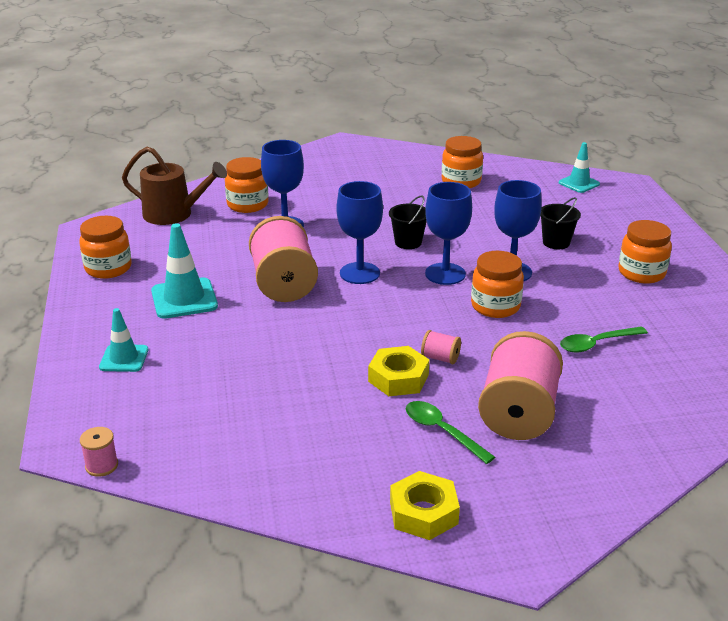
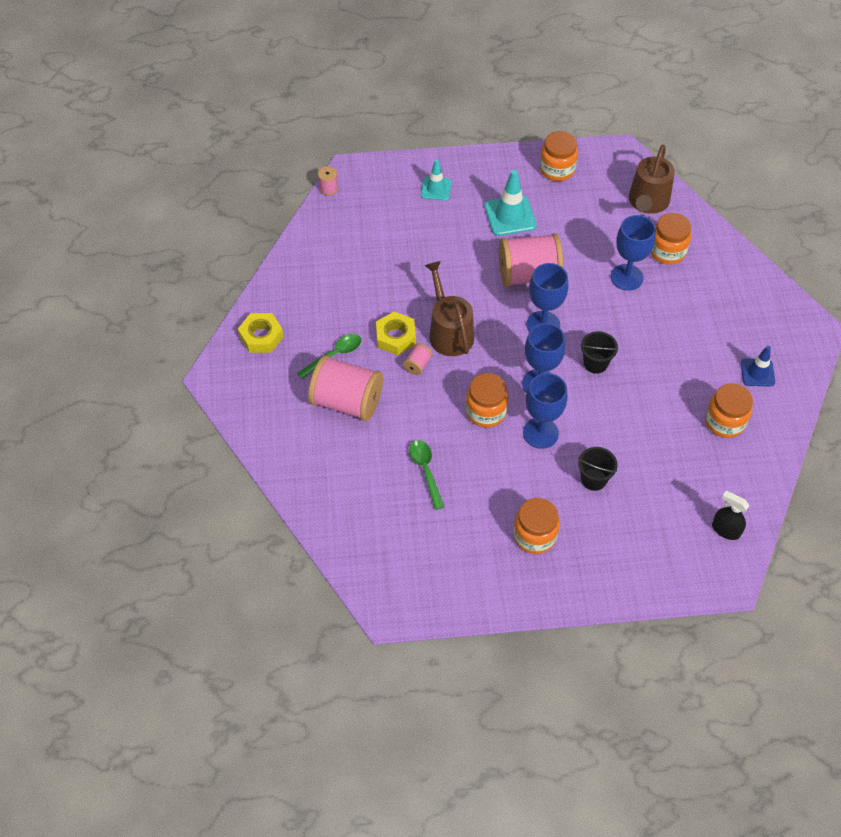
camera: 95 degrees right, 25 degrees up
(382, 336) = (449, 332): none -> brown watering can
(399, 167) = (757, 373): none -> blue traffic cone
(579, 183) = (725, 530): turquoise traffic cone -> black spray bottle

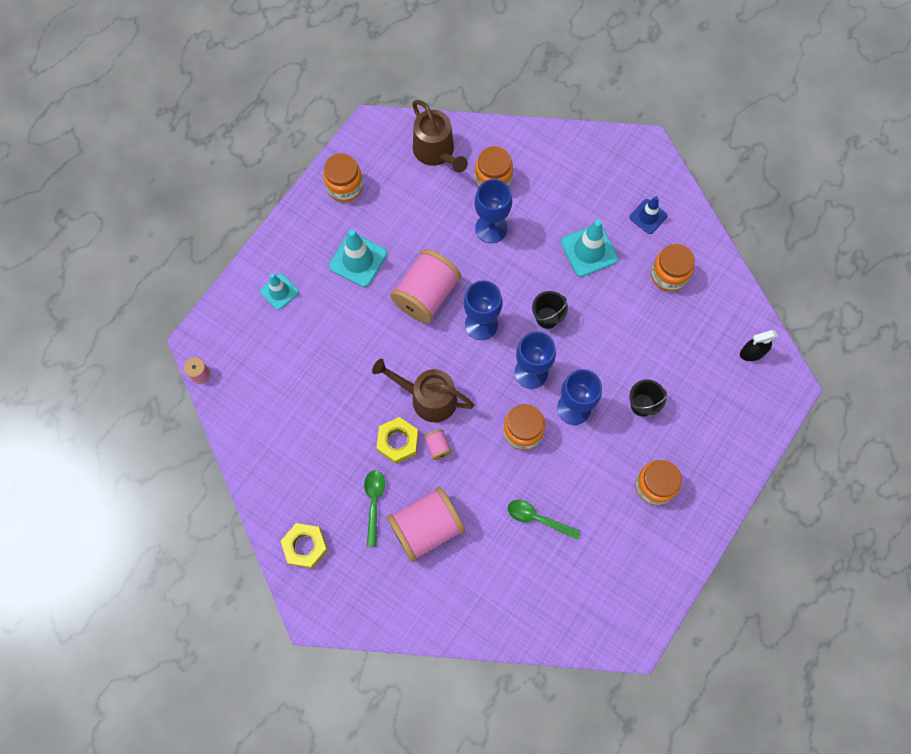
camera: 50 degrees left, 15 degrees up
(682, 352) = (589, 250): none -> turquoise traffic cone

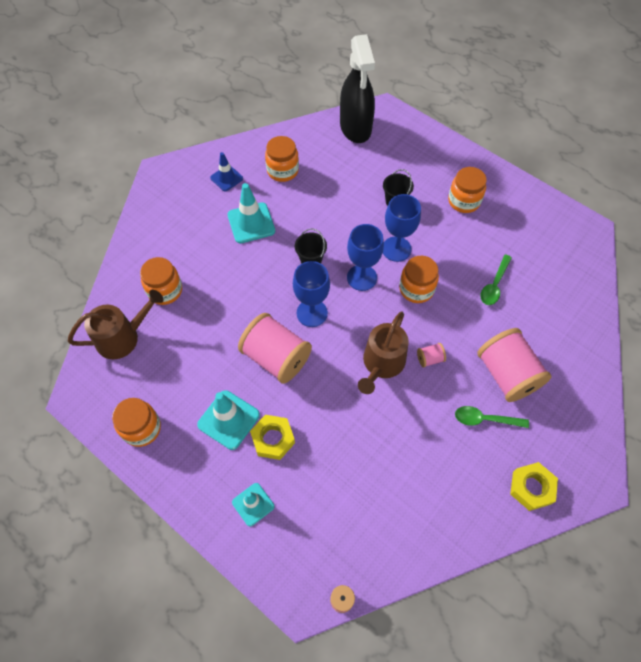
camera: 85 degrees left, 10 degrees down
(398, 442) = (424, 394): yellow nut -> yellow nut (273, 439)
(491, 228) = (215, 296): blue goblet -> none
(752, 353) = (355, 127): black spray bottle -> black spray bottle, size x2.23

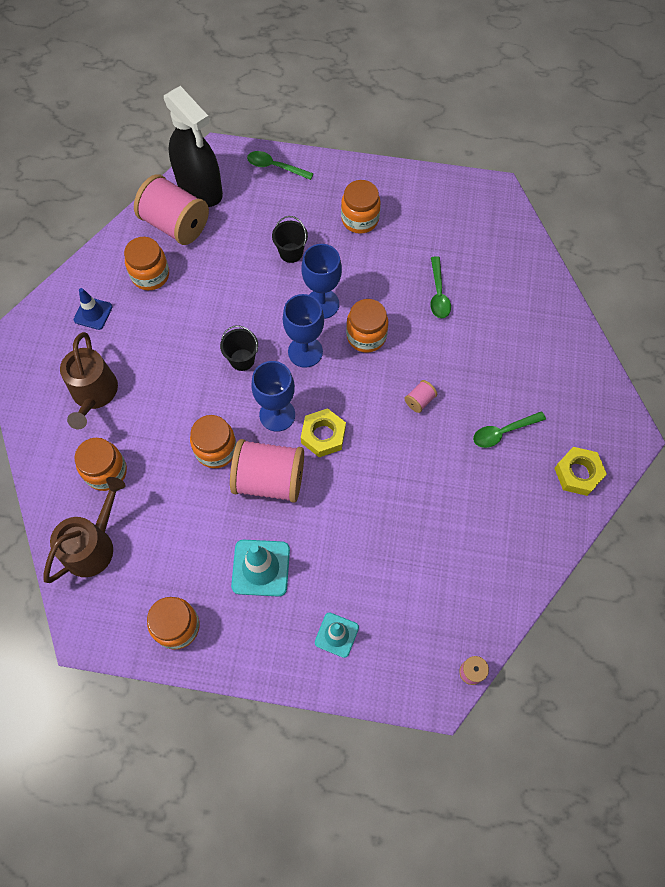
camera: 30 degrees left, 5 degrees up
(251, 223) = (153, 350): turquoise traffic cone -> none
(251, 315) = (216, 449): none -> orange jar
(273, 439) = (316, 562): yellow nut -> yellow nut (323, 435)
(382, 363) = (377, 430): brown watering can -> brown watering can (94, 394)
(421, 136) = (275, 167): none -> green spoon
(507, 374) = (499, 378): pink spool -> pink spool (175, 224)

